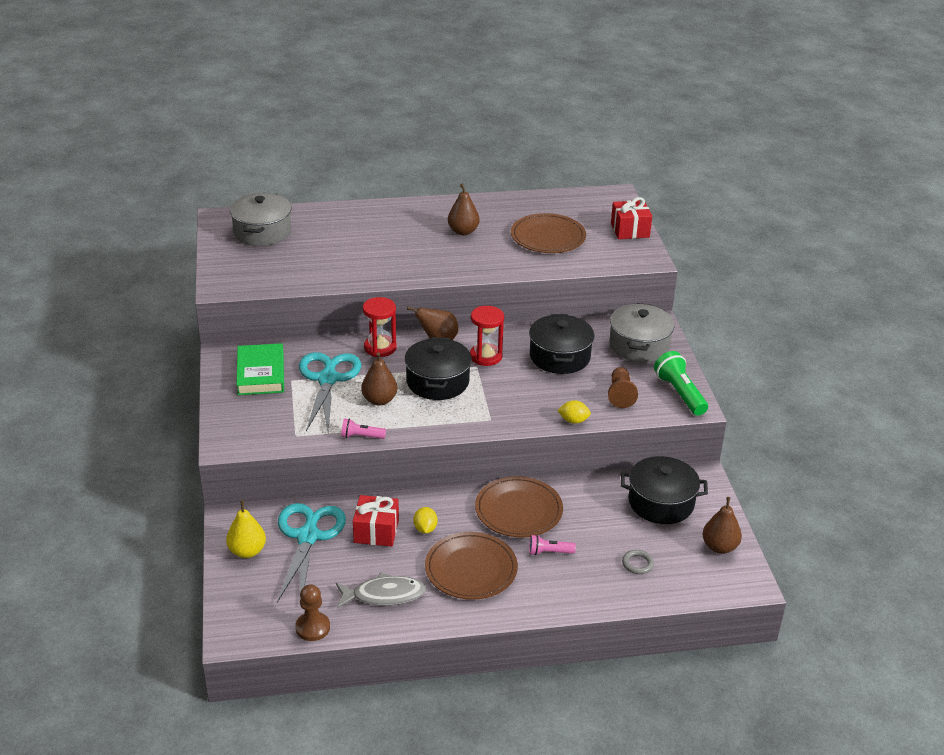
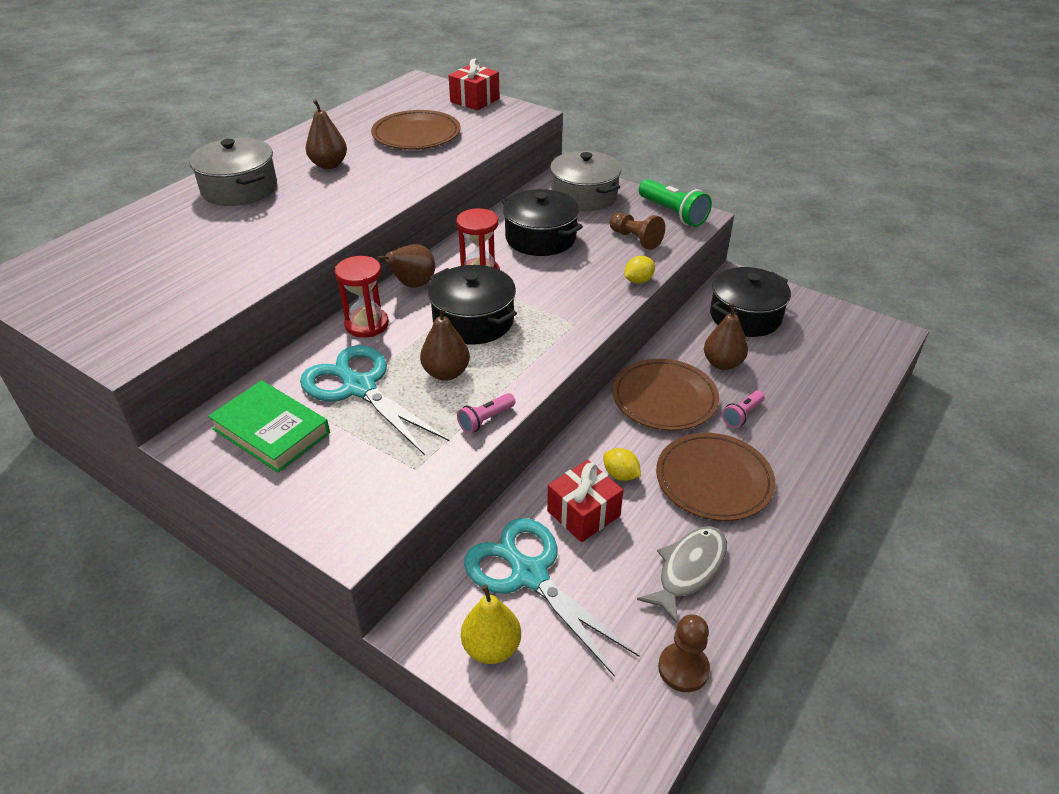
camera: 45 degrees left, 5 degrees up
(262, 232) = (89, 268): grey pot -> grey pot (239, 189)
(637, 564) = (810, 374): grey ring -> none
(680, 393) = (673, 213): green flashlight -> green flashlight turned 150 degrees counterclockwise
(719, 547) = (832, 321): brown pear -> brown pear (722, 363)

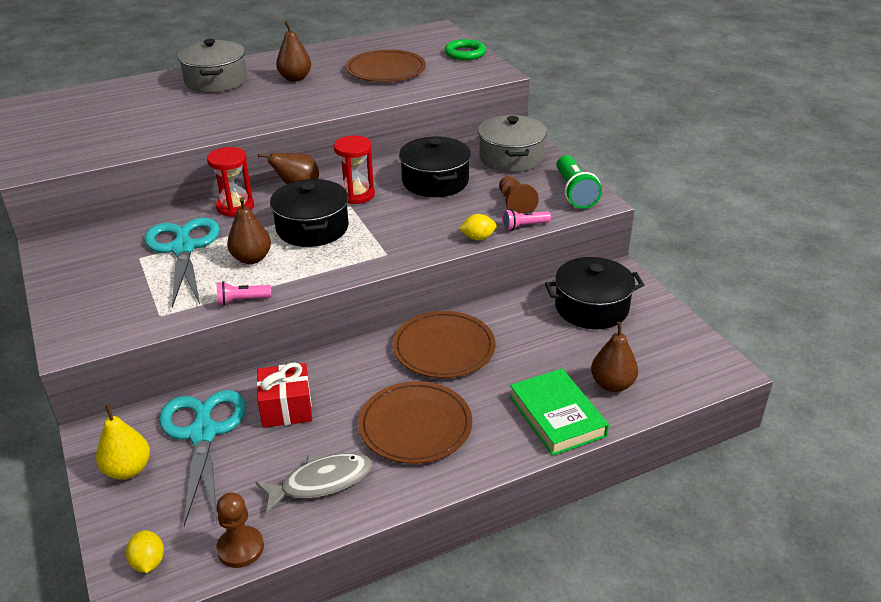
camera: 30 degrees right, 5 degrees down
(271, 431) = (99, 257): green book -> green book (557, 416)
(474, 100) = (465, 53): red gift -> green ring
(620, 475) = (344, 392): yellow lemon -> yellow lemon (148, 562)
(722, 363) = (526, 339): brown pear -> brown pear (612, 384)
(742, 415) = (497, 386): pink flashlight -> pink flashlight (524, 226)

